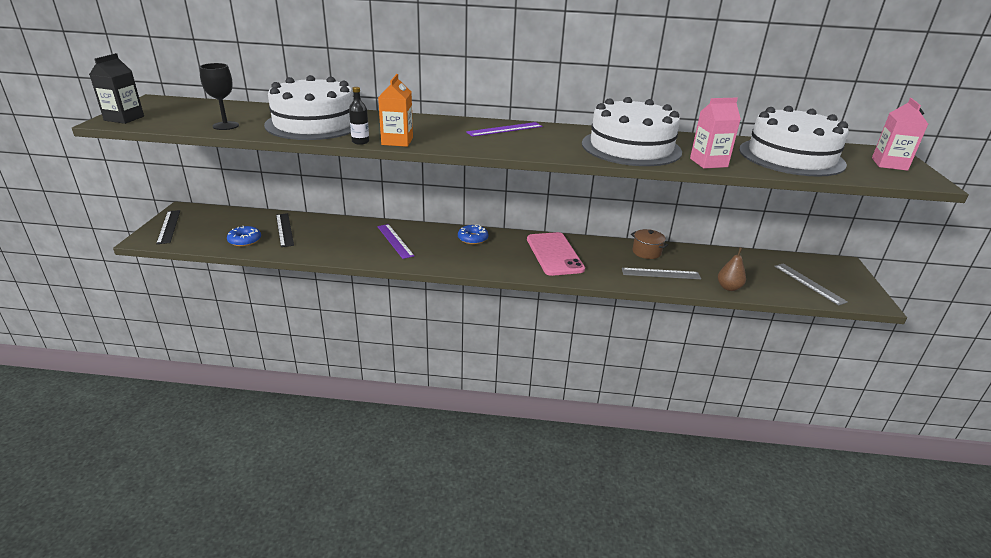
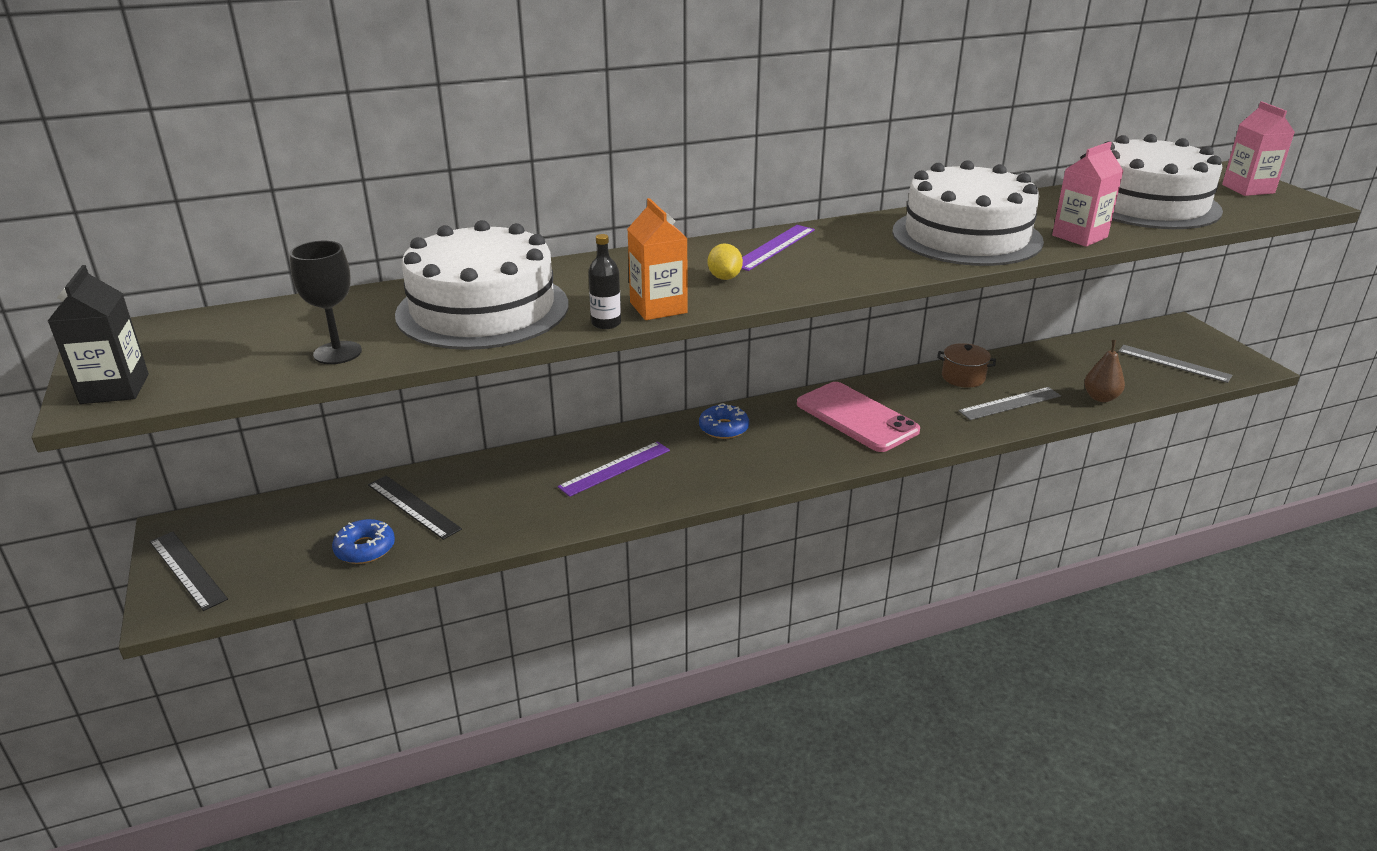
camera: 25 degrees left, 0 degrees up
(395, 241) = (615, 468): purple ruler -> purple ruler turned 75 degrees counterclockwise
(454, 136) = (724, 277): none -> yellow lemon

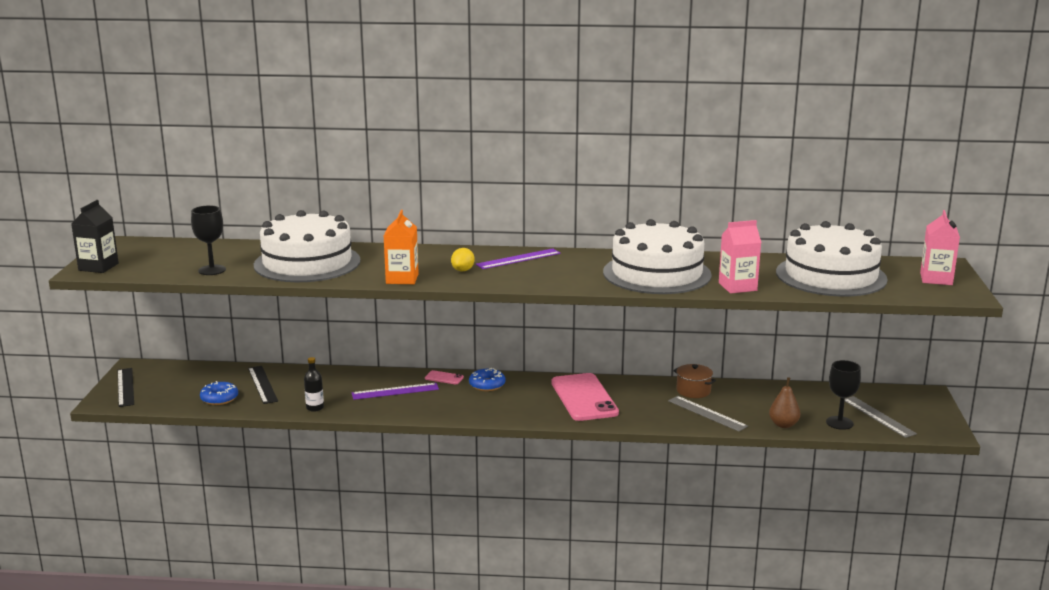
camera: 25 degrees right, 10 degrees down
(606, 323) = (363, 281): black bottle -> black bottle (315, 408)
(659, 431) = (444, 378): none -> pink phone
(1010, 403) = (707, 413): grey ruler -> grey ruler turned 45 degrees clockwise
(1149, 381) = (839, 423): none -> black goblet

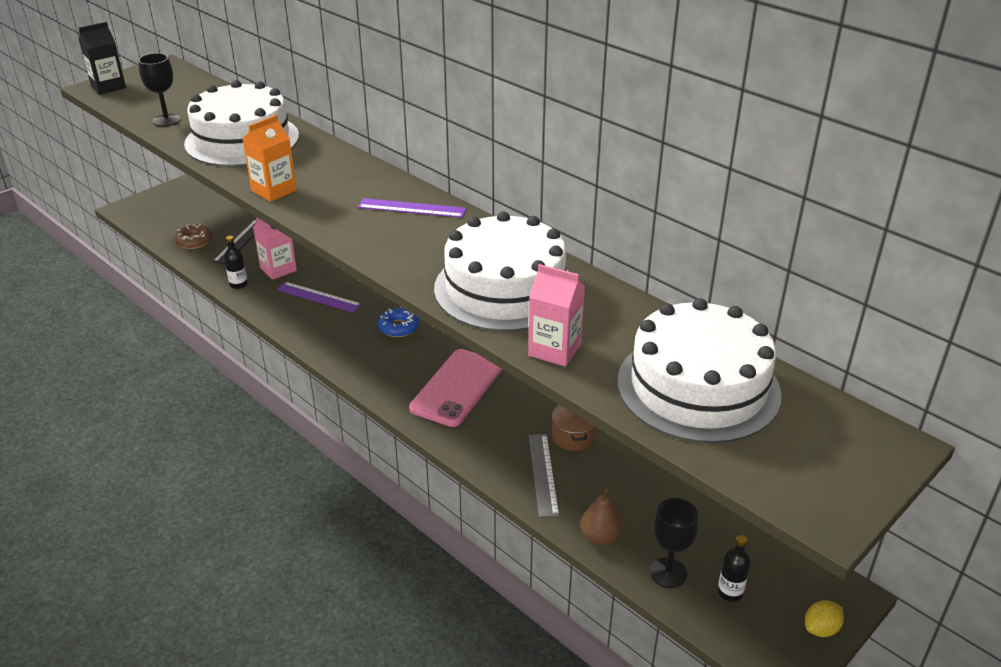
camera: 40 degrees right, 15 degrees up
(125, 387) = (157, 200): black ruler -> none
(219, 398) = (194, 241): blue donut -> brown donut
(444, 378) = (376, 301): pink phone -> none
(463, 270) = (339, 202): yellow lemon -> yellow lemon (821, 629)
(878, 416) = (730, 592): grey ruler -> black bottle
(936, 279) = (836, 464): pink carton -> pink carton (278, 269)

